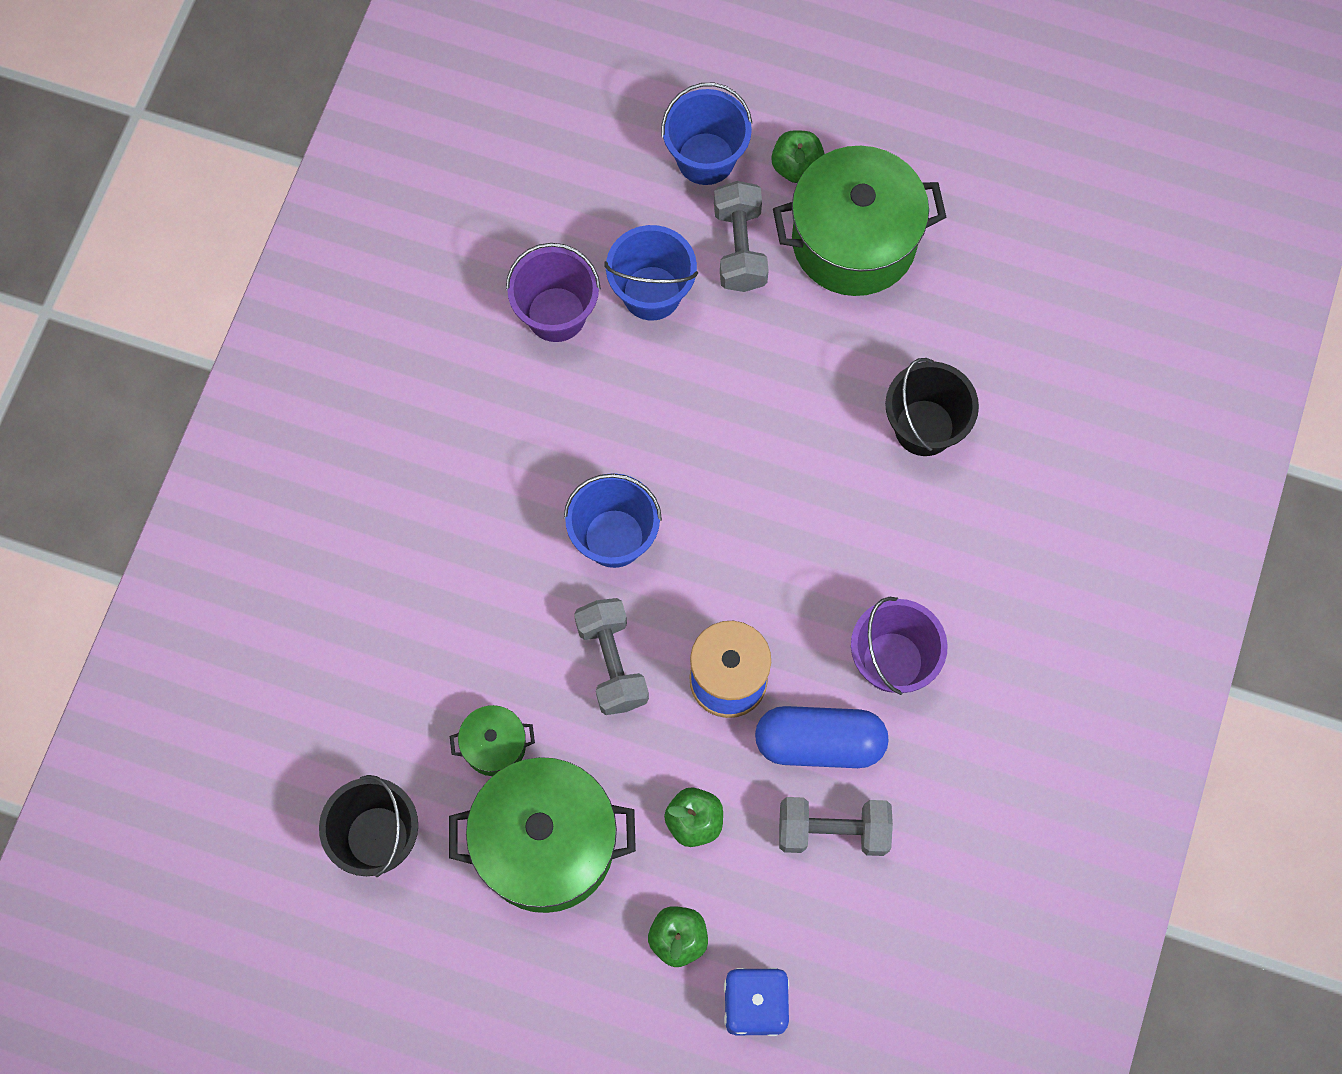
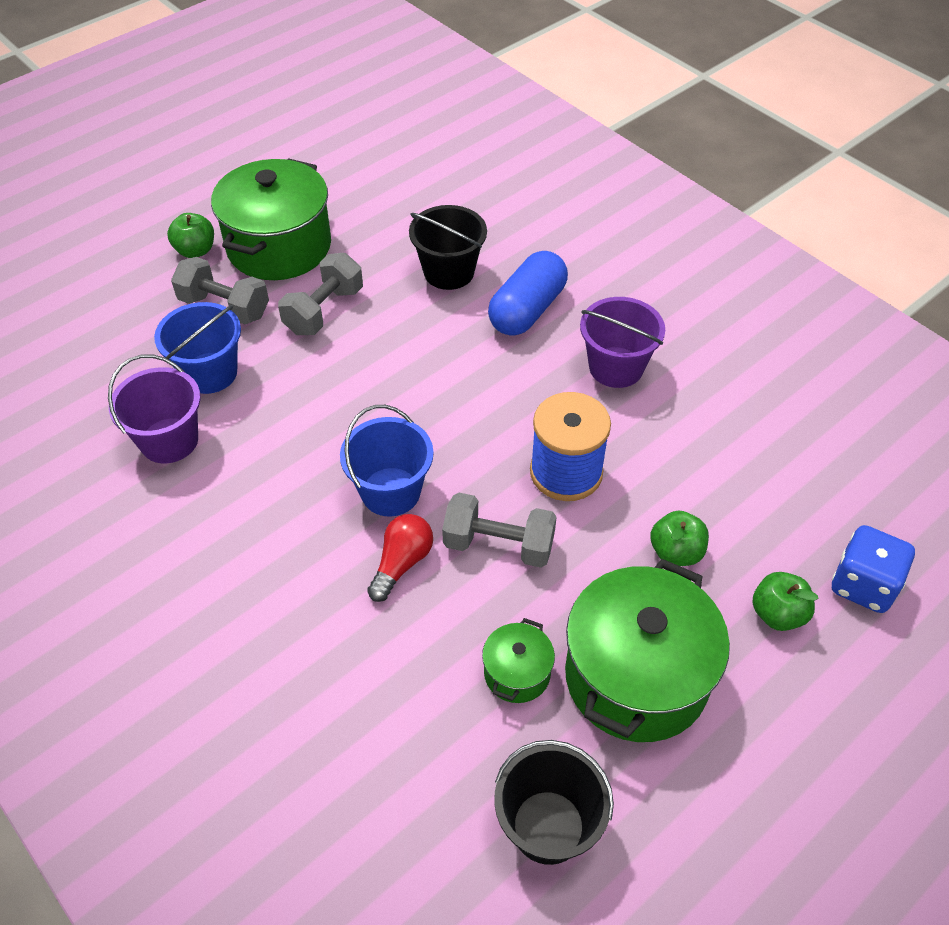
camera: 60 degrees left, 20 degrees down
(546, 592) = (402, 563): none -> red light bulb
(705, 158) = (138, 294): blue bucket -> none
(819, 743) = (655, 439): blue capsule -> blue capsule (527, 310)
(833, 831) = (734, 463): grey dumbbell -> grey dumbbell (324, 311)

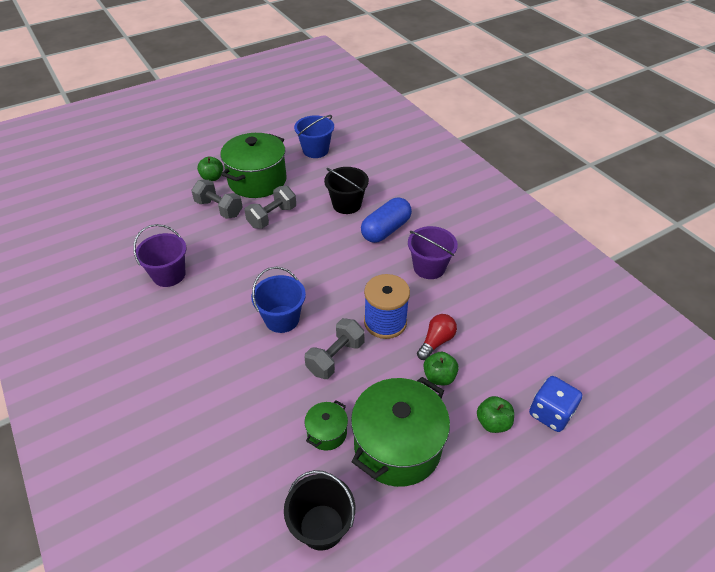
camera: 10 degrees right, 5 degrees down
(209, 373) = (201, 242): blue bucket -> blue bucket (315, 150)
(402, 563) = (277, 359): red light bulb -> red light bulb (436, 341)
(498, 545) = (335, 357): grey dumbbell -> grey dumbbell turned 75 degrees counterclockwise

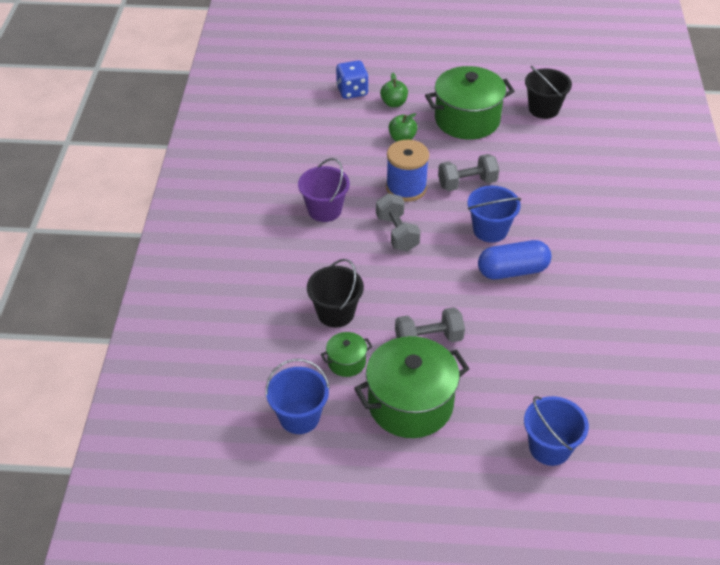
camera: 145 degrees left, 0 degrees up
(158, 195) = (549, 447): none -> blue bucket
(169, 275) = (576, 323): purple bucket -> none
(212, 178) = (464, 441): green apple -> none
(219, 208) = (482, 383): grey dumbbell -> grey dumbbell (397, 233)
(327, 433) = (508, 145): green pot -> green pot (346, 362)
(386, 230) = (325, 263): blue capsule -> blue capsule (512, 271)
(436, 341) = (380, 158): red light bulb -> none

